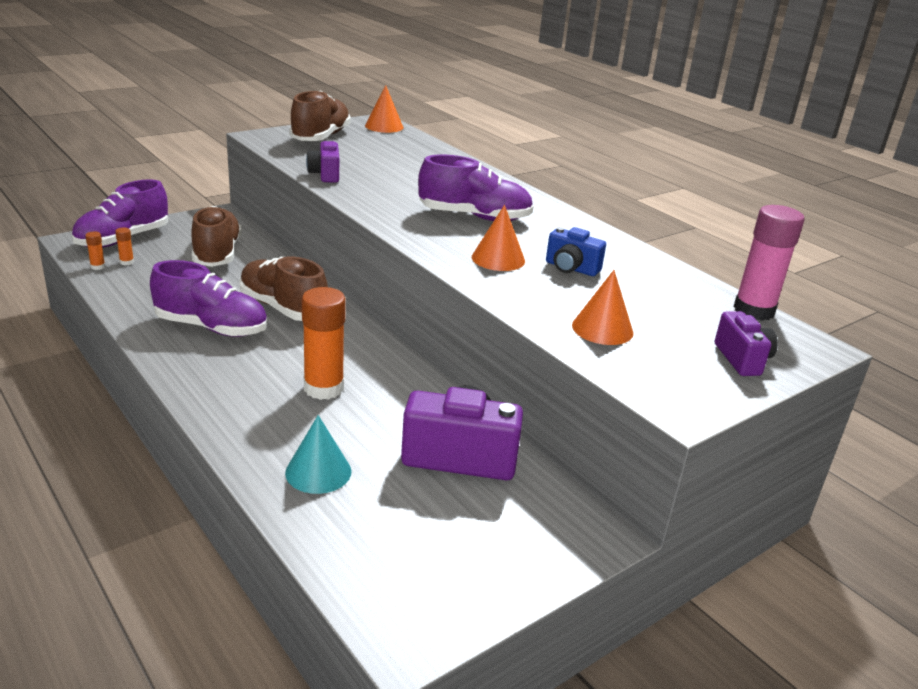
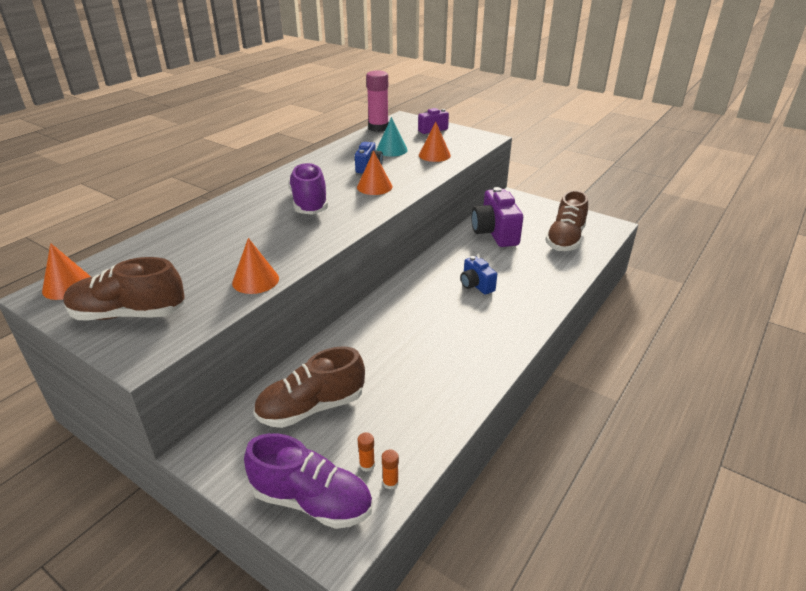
camera: 105 degrees left, 5 degrees up
(211, 327) = (445, 355): purple shoe -> none
(283, 308) = (390, 332): brown shoe -> brown shoe (565, 239)
(318, 472) = (547, 267): turquoise cone -> turquoise cone (391, 150)
(323, 388) = (476, 285): orange glue stick -> blue camera
(325, 175) = (255, 280): purple camera -> orange cone

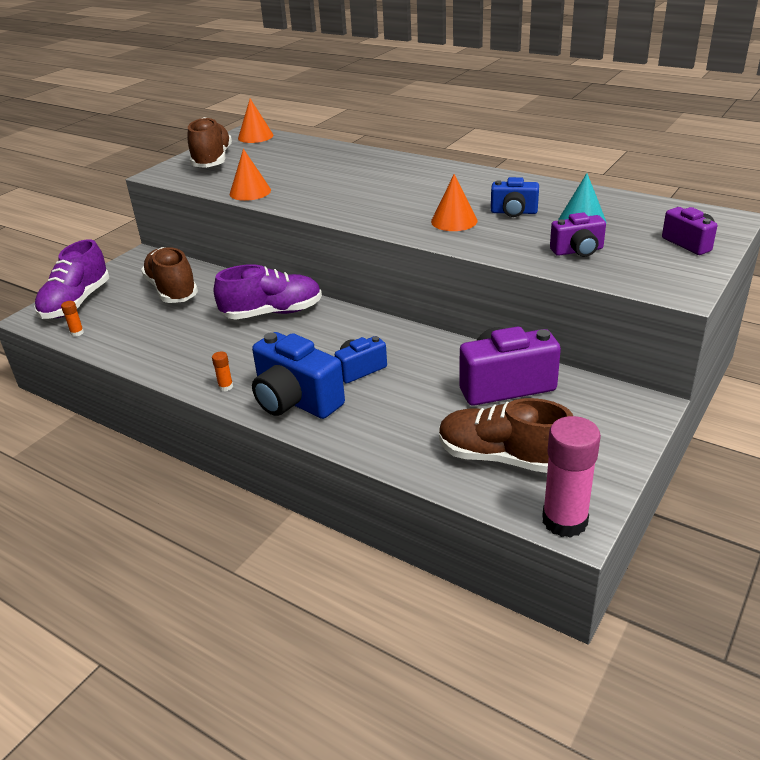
camera: 90 degrees right, 0 degrees up
(309, 203) = (404, 193): purple shoe -> purple shoe (272, 313)
(367, 465) = (99, 321): orange glue stick -> orange glue stick (226, 387)
(378, 128) = (666, 205): pink glue stick -> pink glue stick (564, 521)
(434, 155) = (578, 251): orange cone -> purple camera
(517, 314) = (295, 401): none -> blue camera

